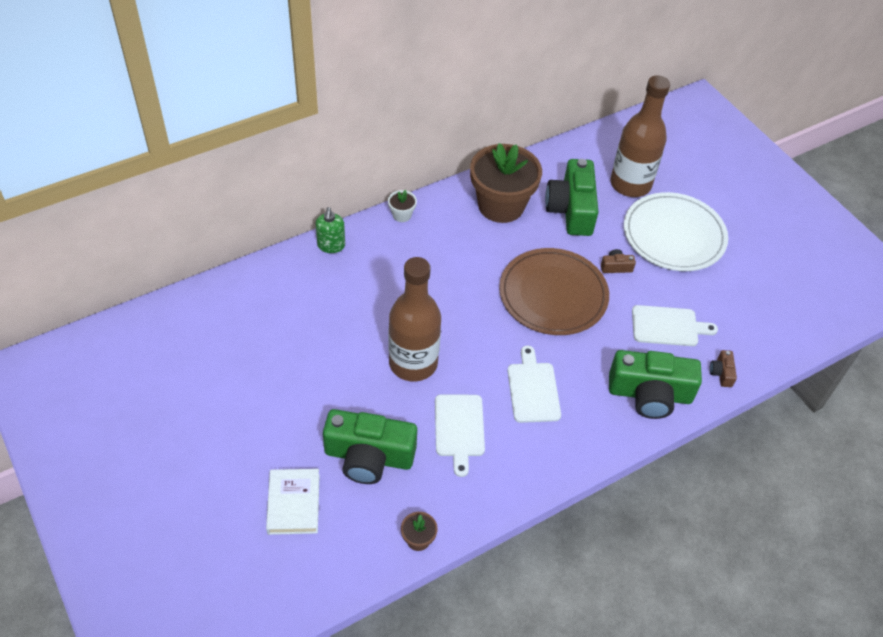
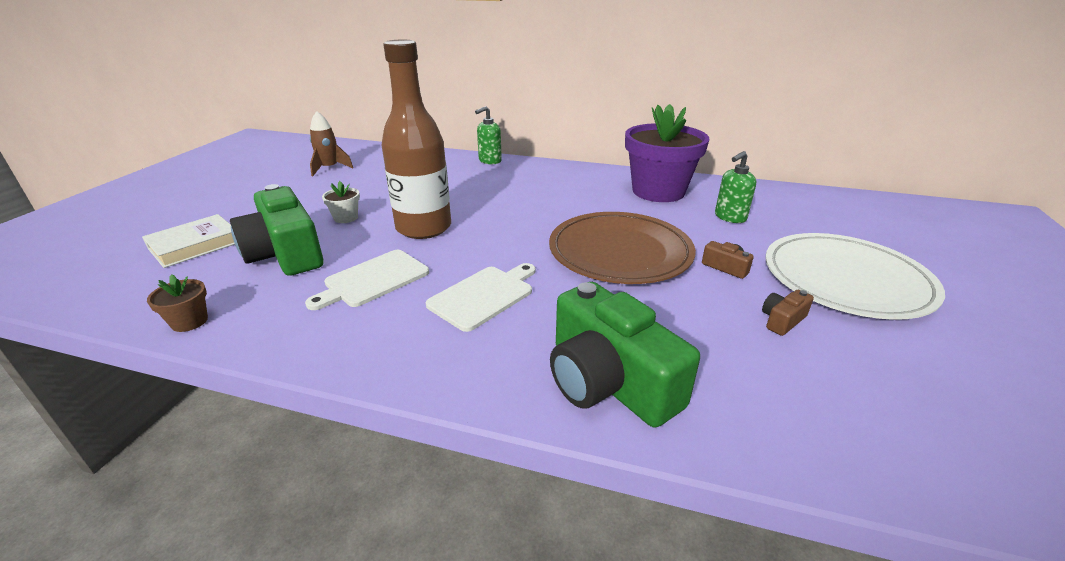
camera: 50 degrees right, 20 degrees down
(214, 354) = (329, 168): none -> brown rocket
(402, 215) = (565, 167): white flower pot -> white flower pot (346, 218)
(501, 205) = (658, 191): brown flower pot -> purple flower pot
(571, 209) = (730, 217): green camera -> green soap dispenser
(630, 184) = (830, 229): brown bottle -> none
(668, 326) = (730, 340): white cutting board -> none
(721, 373) = (759, 432): brown camera -> brown camera (782, 320)

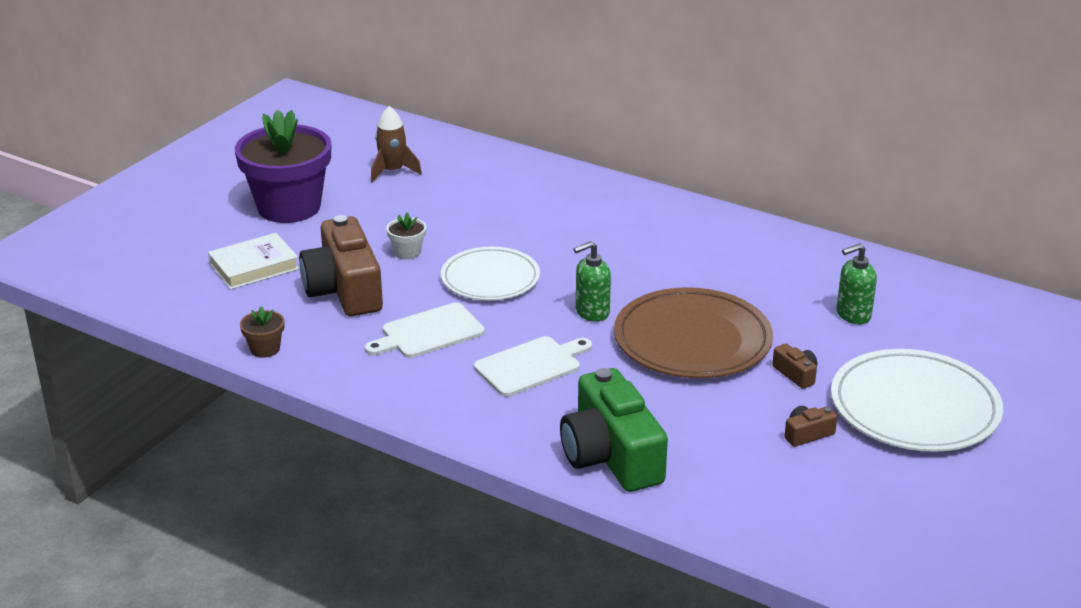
camera: 15 degrees right, 0 degrees up
(286, 253) = (344, 289): green camera -> brown camera
(423, 228) = (490, 278): brown bottle -> white plate
(489, 161) = (598, 184): green soap dispenser -> green soap dispenser (592, 312)
(658, 191) = (792, 265): purple flower pot -> purple flower pot (289, 207)

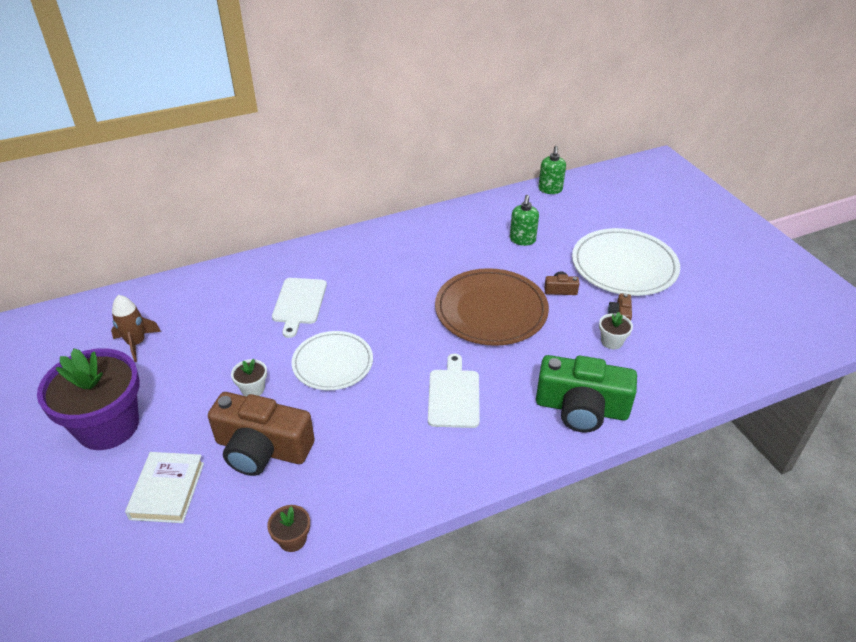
camera: 55 degrees left, 10 degrees up
(429, 332) = (366, 428): white cutting board -> white cutting board (299, 303)
(592, 312) = (421, 337): green soap dispenser -> green soap dispenser (550, 189)
(751, 442) = (611, 341): none -> white flower pot

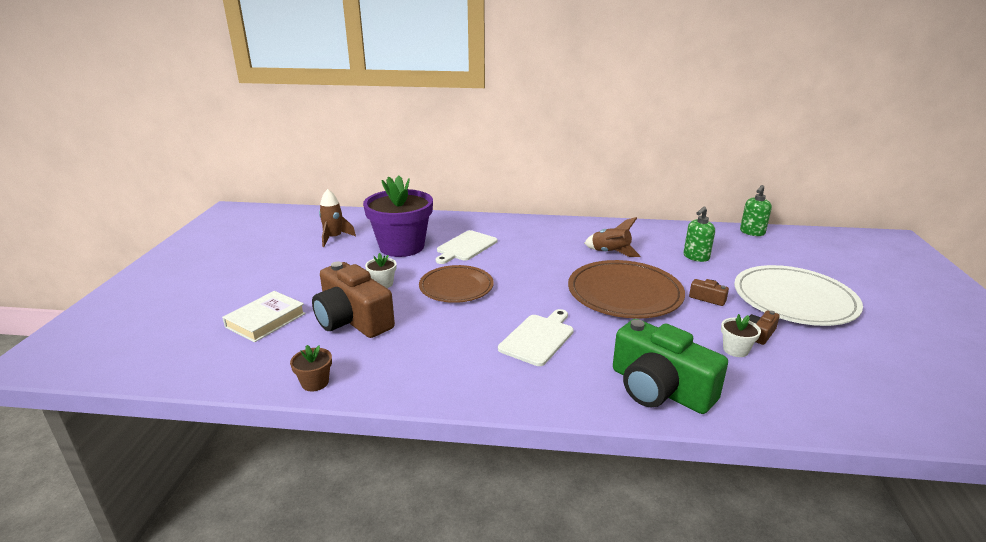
camera: 30 degrees right, 15 degrees down
(108, 426) = (270, 274): purple flower pot -> purple flower pot (402, 247)
(333, 363) = (456, 287): white plate -> brown plate
(446, 261) = (610, 253): none -> brown rocket

